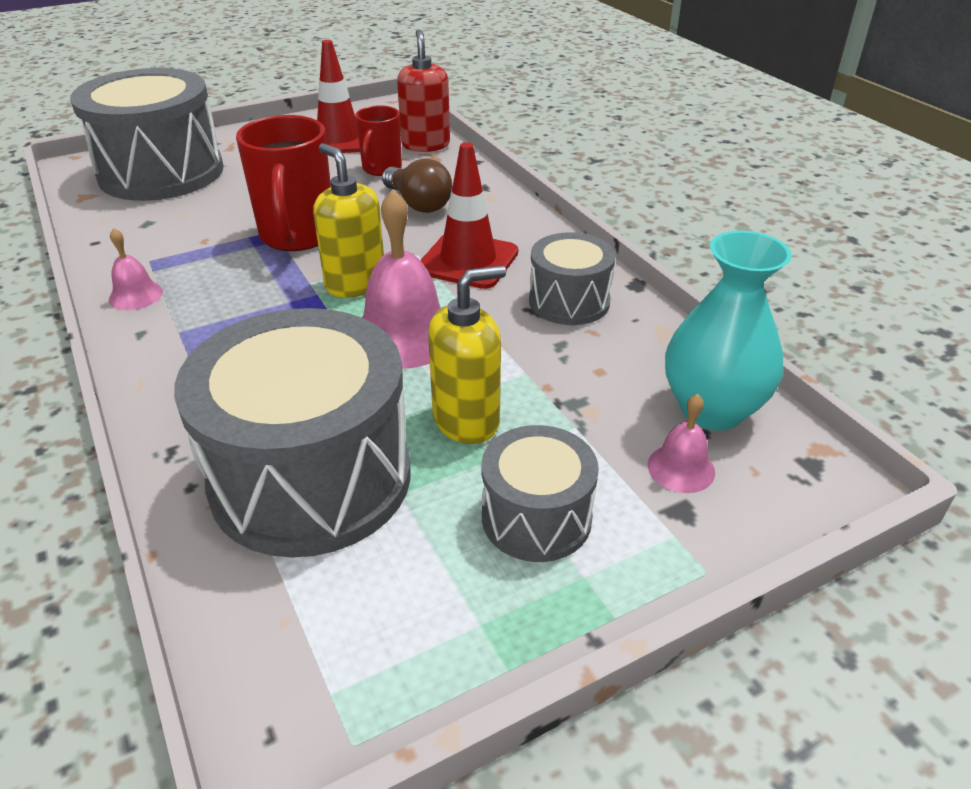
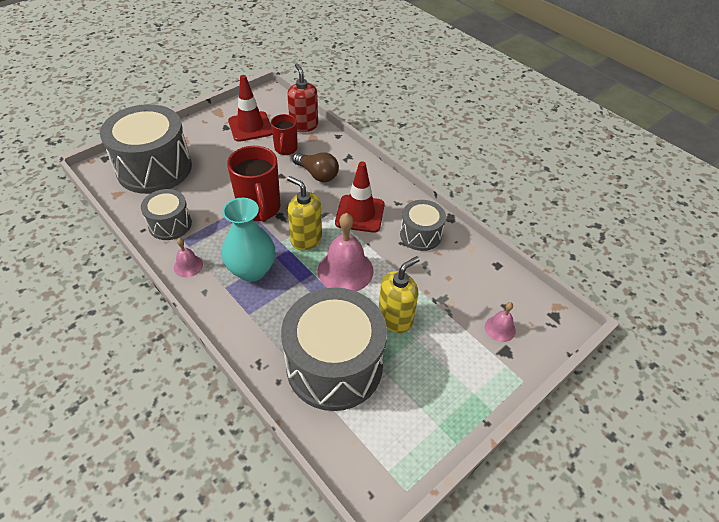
camera: 15 degrees left, 10 degrees up
(536, 518) = (445, 367): grey drum -> grey drum (170, 224)
(711, 410) = (505, 292): turquoise vase -> turquoise vase (252, 270)

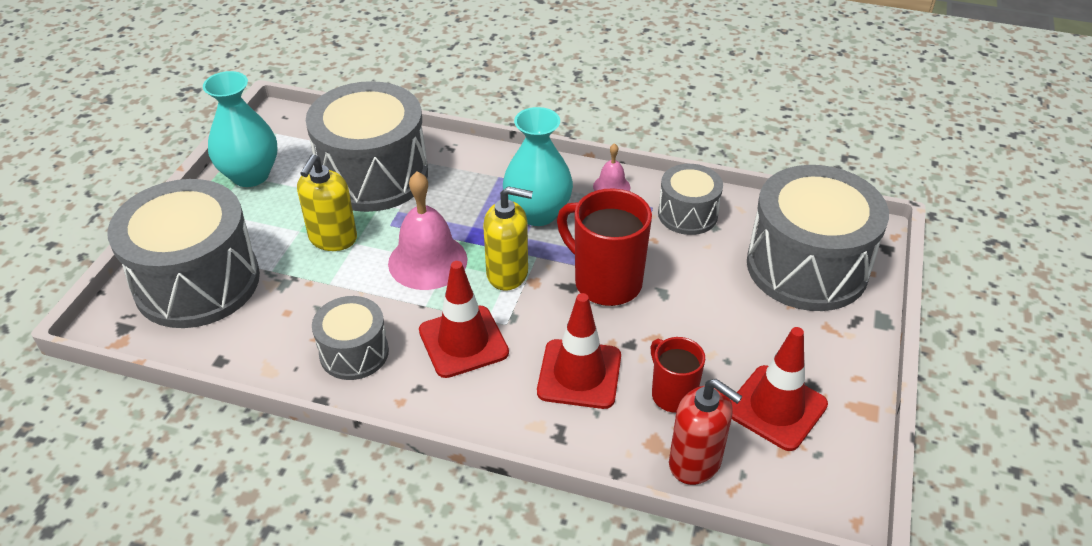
camera: 150 degrees right, 5 degrees down
(317, 174) = (579, 374): brown light bulb -> red traffic cone
(431, 422) = (250, 175): none -> turquoise vase
(500, 328) = (197, 282): pink bell -> grey drum

